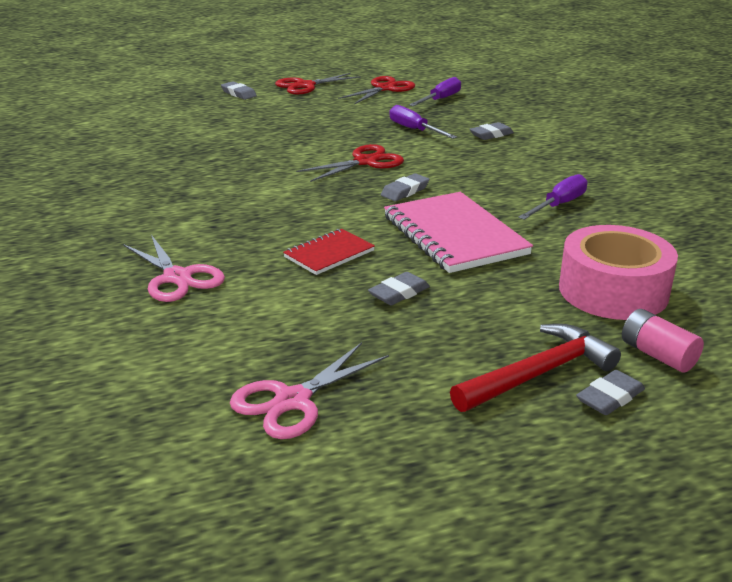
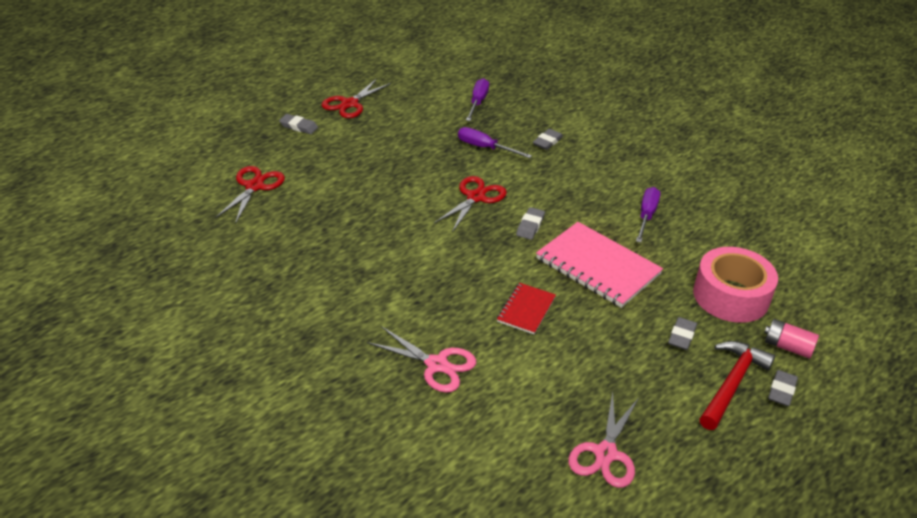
camera: 25 degrees left, 10 degrees up
(384, 88) = (421, 95): red scissors -> red scissors (254, 186)
(399, 293) = (601, 336): grey eraser -> grey eraser (682, 336)

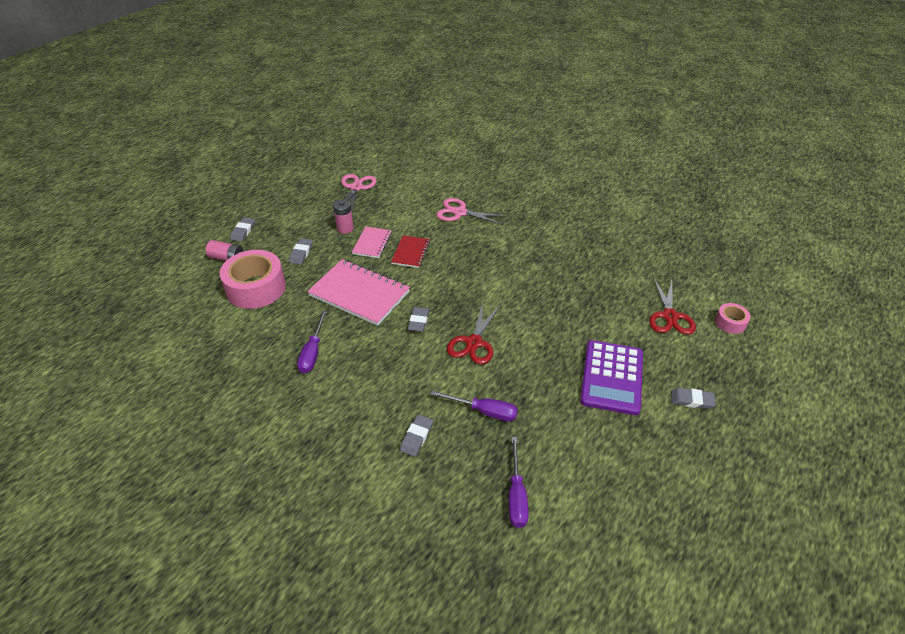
camera: 170 degrees right, 5 degrees up
(198, 171) = (730, 322): none -> pink tape
(350, 104) = (666, 453): red scissors -> none
(356, 151) = (612, 377): none -> purple calculator
(579, 334) = (372, 243): none -> pink notebook
(621, 367) = (345, 228): none -> pink battery
(732, 384) = (274, 230): red hammer -> none

